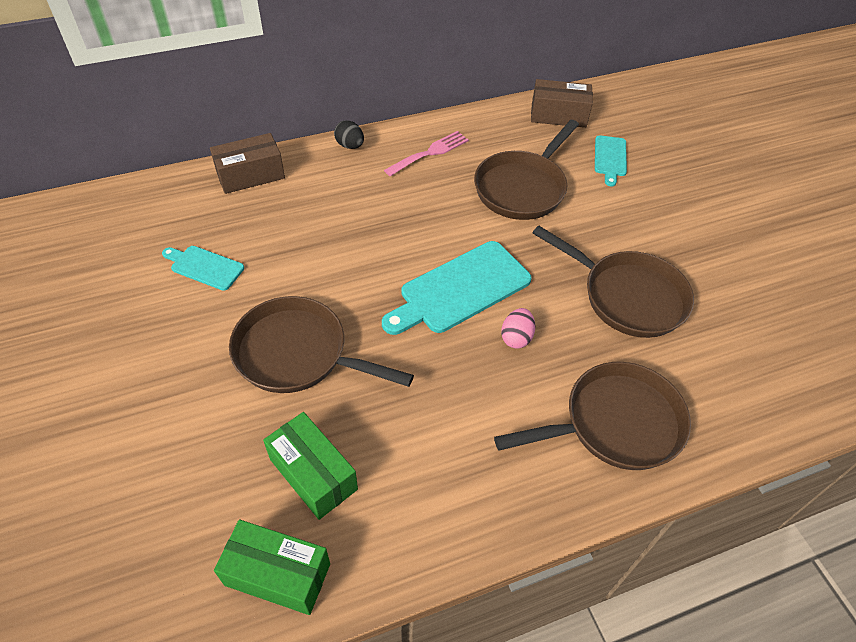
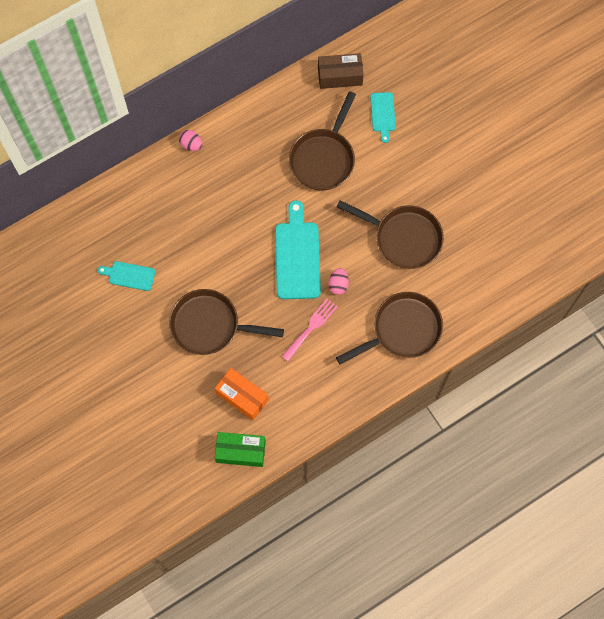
camera: 10 degrees left, 20 degrees up
(250, 175) = (130, 190): brown box -> none
(313, 474) = (242, 396): green box -> orange box
(350, 145) = (191, 145): black egg -> pink egg
(430, 153) = (251, 138): pink fork -> pink fork (311, 327)
(460, 289) = (297, 256): turquoise cutting board -> turquoise cutting board turned 135 degrees clockwise

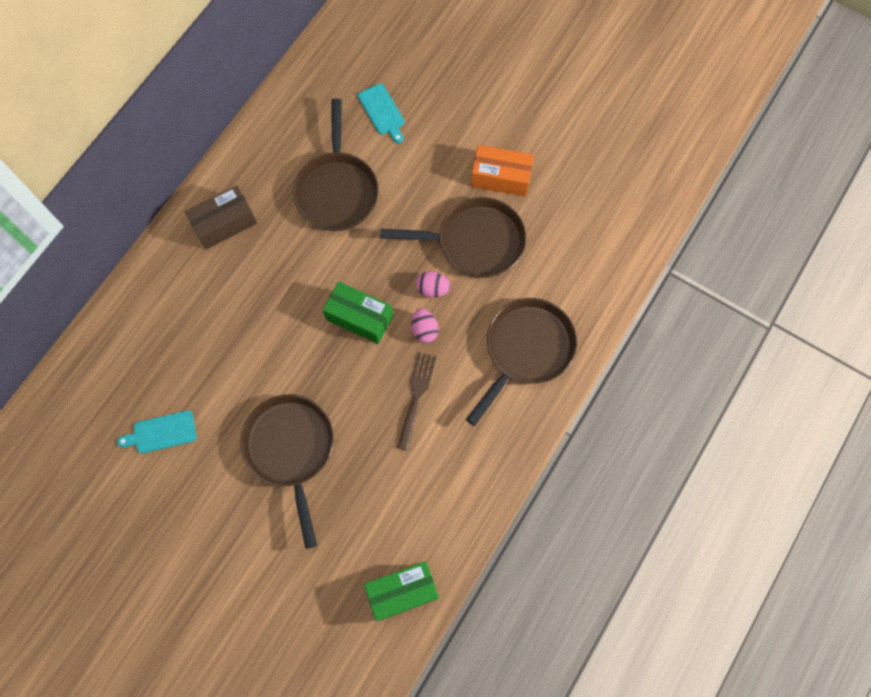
camera: 25 degrees left, 0 degrees up
(191, 145) = (170, 240): pink egg -> pink egg (432, 289)
(210, 325) = (291, 449): brown pan -> brown pan turned 90 degrees clockwise
(242, 396) = (372, 520): orange box -> orange box (501, 178)
(297, 256) = (359, 317): turquoise cutting board -> green box
(311, 327) = (416, 395): pink fork -> brown fork
(340, 76) = (312, 89): brown box -> brown box (224, 223)

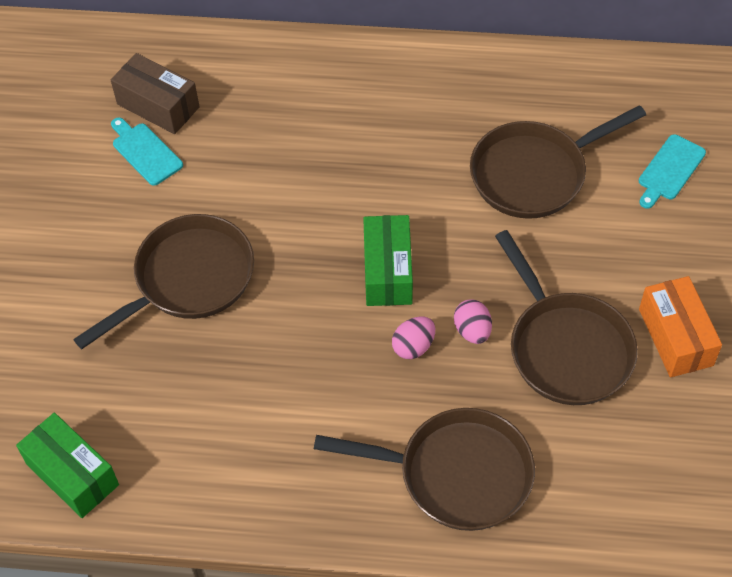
camera: 65 degrees right, 15 degrees down
(224, 223) = (420, 90): brown box -> brown box (158, 105)
(416, 395) = (324, 377): brown fork -> none

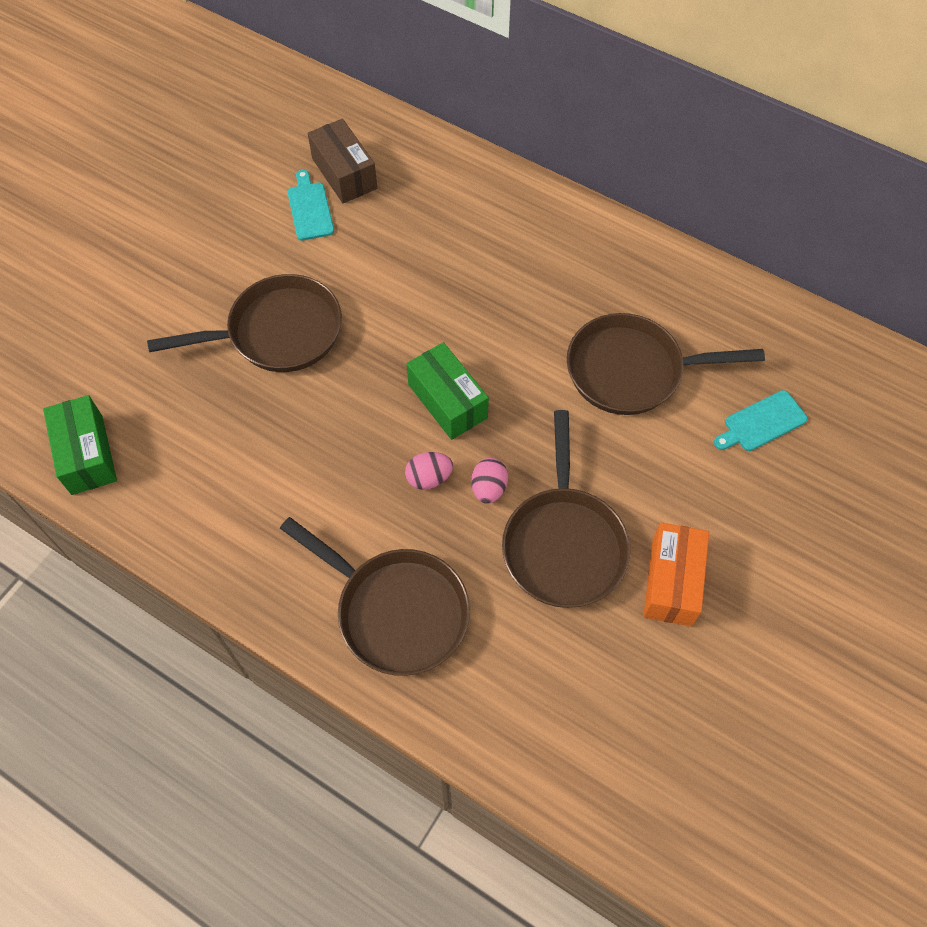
camera: 25 degrees right, 5 degrees up
(388, 271) = (447, 401): green box -> green box turned 60 degrees counterclockwise

